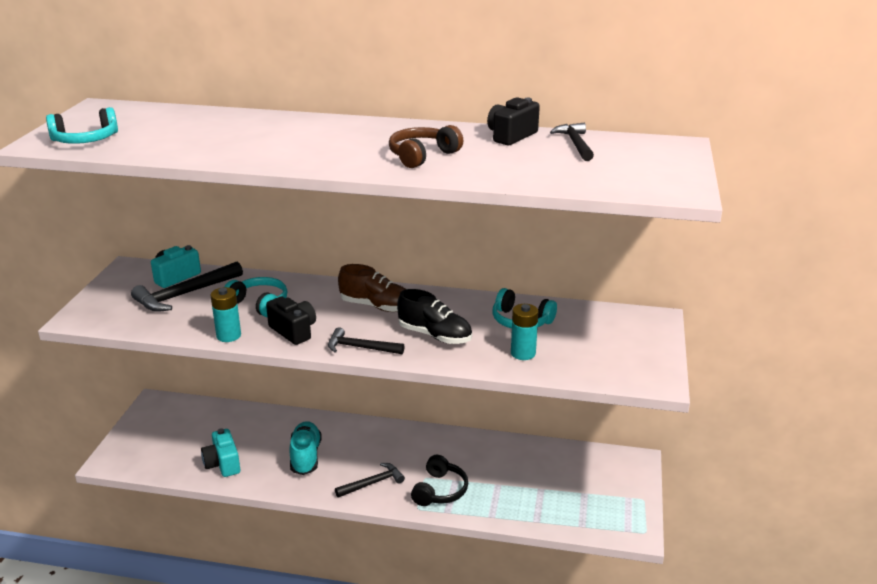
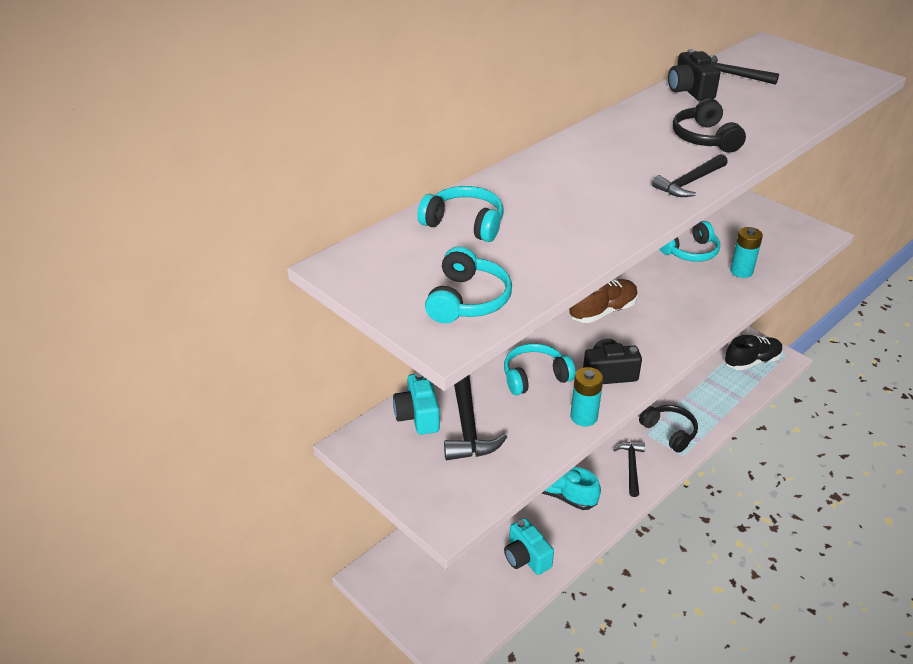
camera: 55 degrees left, 10 degrees up
(184, 120) = (464, 224): none -> turquoise headphones
(223, 464) = (526, 557): turquoise camera -> turquoise camera turned 45 degrees clockwise
(360, 347) = (670, 346): black hammer -> black hammer (689, 182)
(422, 156) = (704, 138): brown headphones -> black headphones
(435, 335) = (680, 301): black shoe -> black shoe (752, 361)

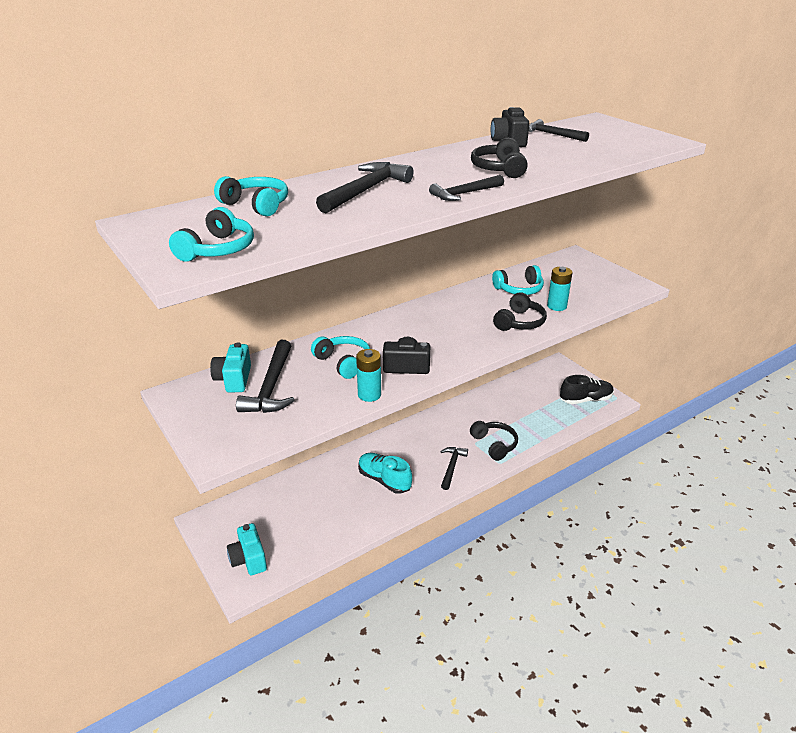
camera: 10 degrees right, 5 degrees down
(526, 557) = (336, 524): turquoise camera -> turquoise camera (249, 559)
(535, 377) = (343, 362): turquoise headphones -> turquoise headphones turned 60 degrees clockwise
(576, 187) = (366, 190): none -> black hammer
(602, 311) = (424, 323): brown shoe -> none
(709, 298) = (519, 322): none -> black headphones

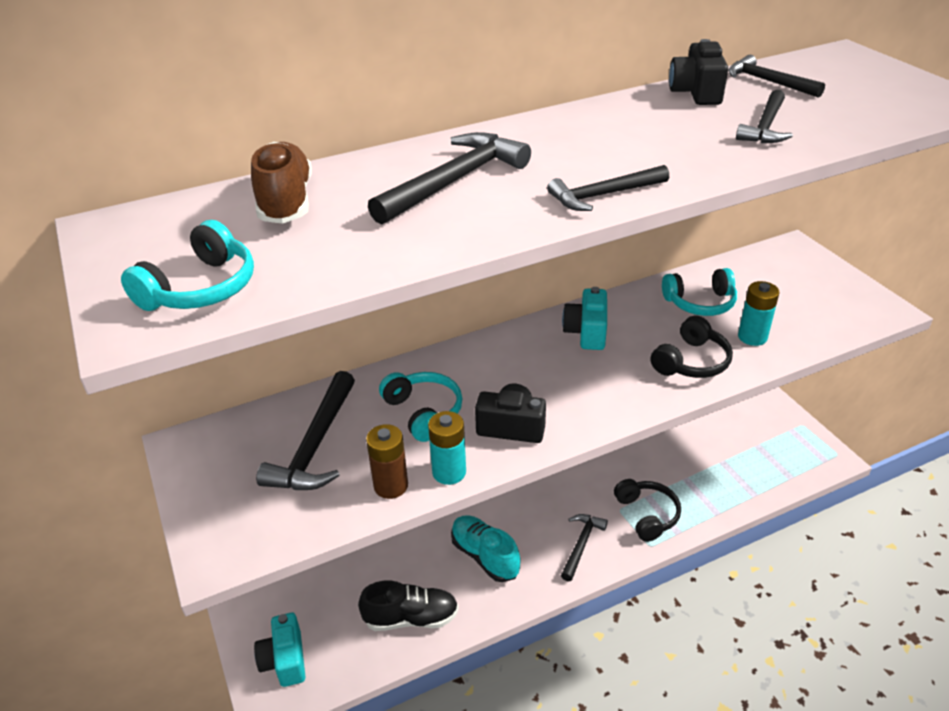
camera: 10 degrees right, 5 degrees up
(234, 379) = (268, 428): turquoise camera -> turquoise camera (586, 332)
(256, 205) = (286, 202): turquoise headphones -> brown shoe
(330, 405) = (391, 486): none -> brown battery
(499, 169) = (669, 147): black headphones -> none
(556, 157) = (765, 127): none -> black hammer
(585, 400) = (790, 453): black shoe -> black shoe (411, 618)

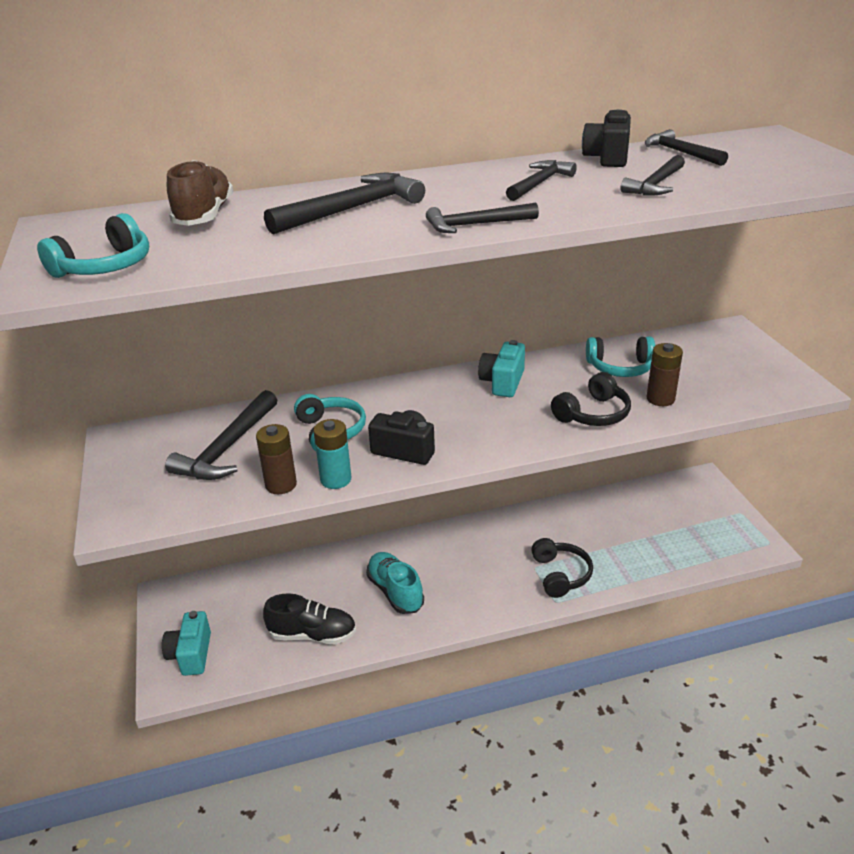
camera: 10 degrees right, 5 degrees down
(581, 545) = (489, 593): black hammer -> black hammer (539, 183)
(752, 337) = (660, 399): turquoise battery -> brown battery

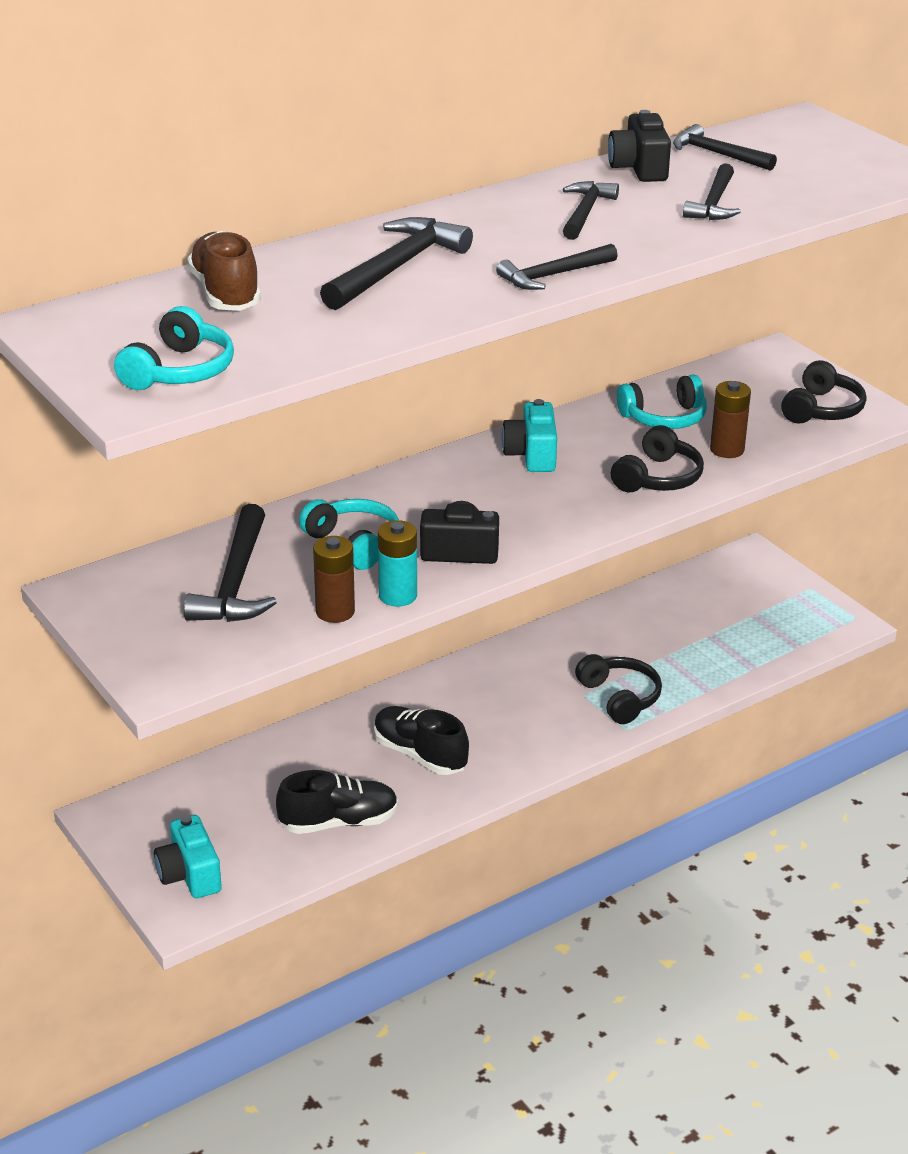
camera: 20 degrees left, 0 degrees up
(395, 592) = (420, 754): turquoise shoe -> black shoe
(754, 377) = (822, 409): none -> black headphones

